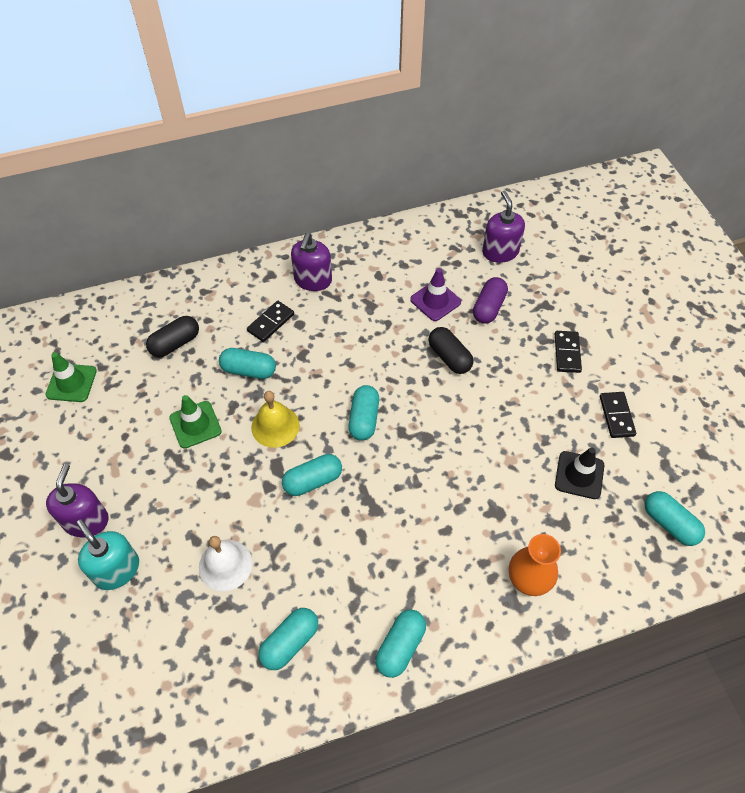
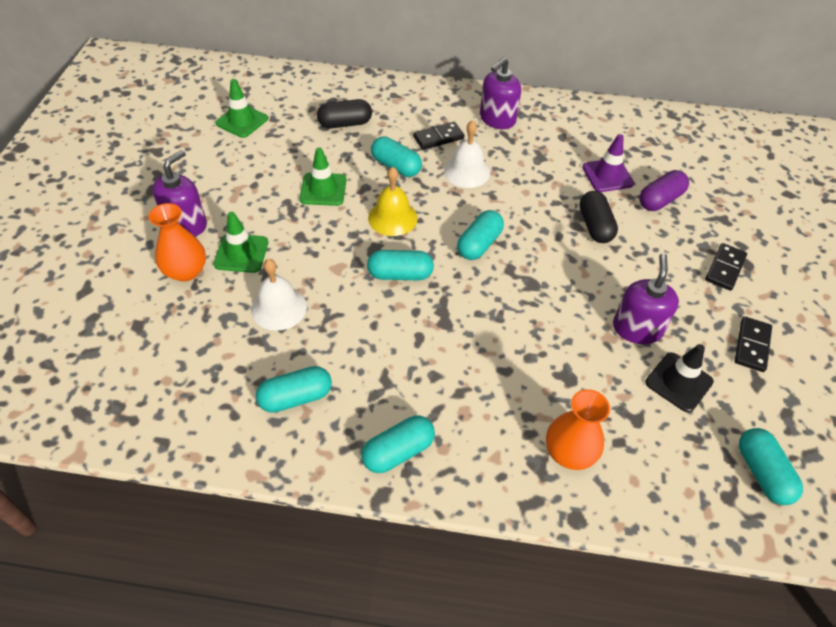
camera: 25 degrees right, 5 degrees down
(116, 570) = (186, 271): turquoise soap dispenser -> orange vase
(158, 526) = (241, 253): none -> green traffic cone
(315, 348) = (467, 171): none -> white bell
(500, 252) = (698, 158): purple soap dispenser -> purple soap dispenser (637, 328)

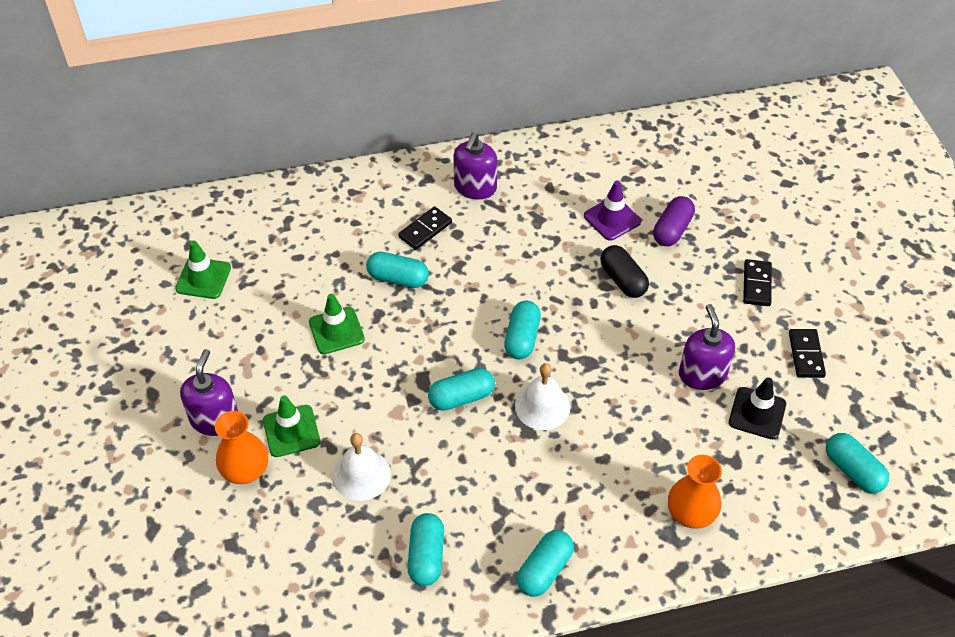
camera: 20 degrees left, 0 degrees up
(296, 397) = (426, 556): turquoise capsule -> turquoise capsule turned 45 degrees counterclockwise
(345, 123) = (318, 245): black capsule -> none
(392, 218) = (423, 338): yellow bell -> none
(467, 171) = (472, 260): white bell -> white bell (542, 406)

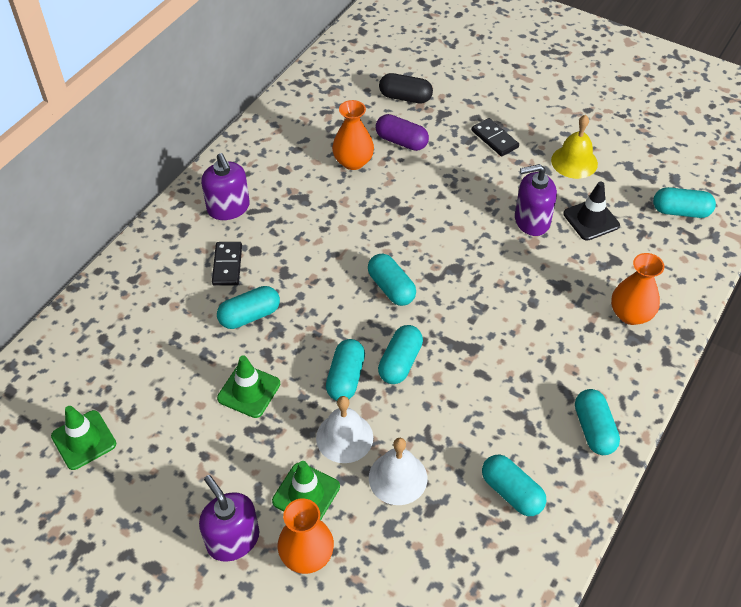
camera: 45 degrees left, 0 degrees up
(410, 376) = (346, 378): none -> turquoise capsule
(542, 406) = (461, 323): white bell -> white bell (344, 437)
(612, 219) = (353, 161): purple traffic cone -> orange vase
(623, 280) = (410, 197): black capsule -> black capsule (405, 97)
(672, 230) = (401, 141): purple capsule -> purple capsule turned 45 degrees counterclockwise
(702, 374) = (531, 221): purple soap dispenser -> purple soap dispenser turned 45 degrees counterclockwise
(806, 355) = (574, 162): black domino -> yellow bell

